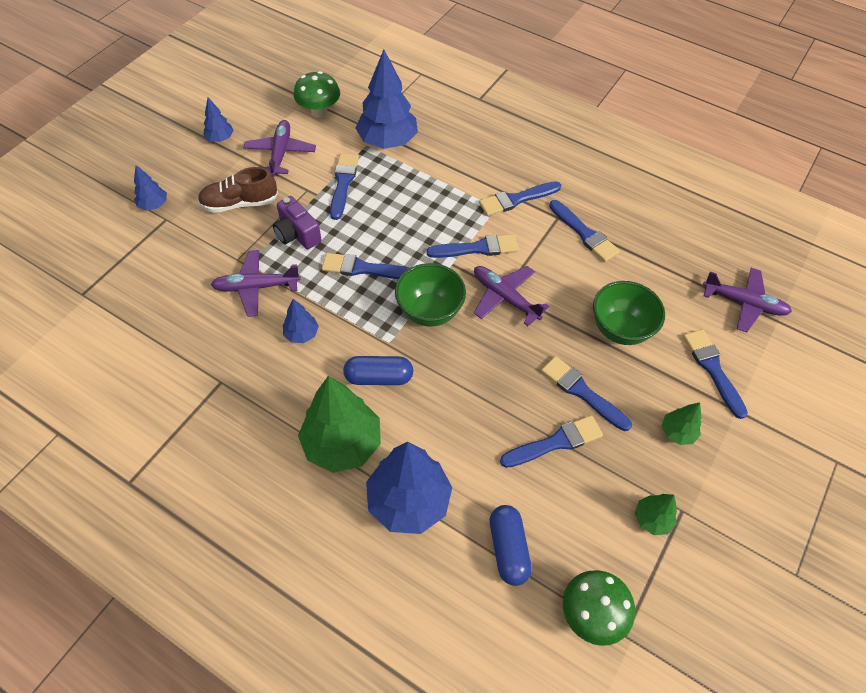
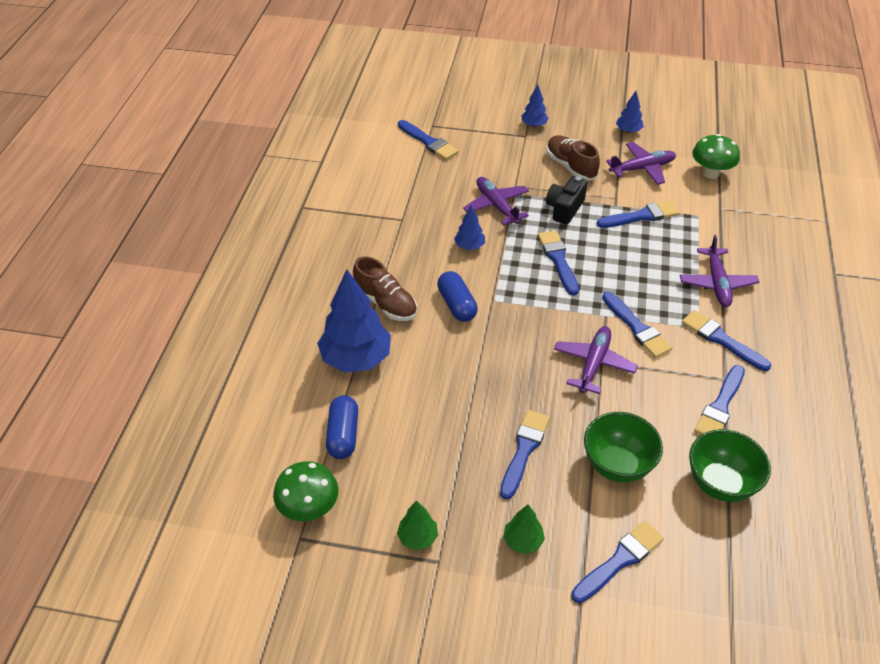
camera: 70 degrees right, 10 degrees down
(297, 234) = (564, 209): purple camera -> black camera
(342, 444) = (385, 303): green tree -> brown shoe
(387, 141) = (715, 227): blue tree -> none
(429, 311) = (542, 316): green bowl -> green bowl (720, 483)
(508, 549) = (343, 435): blue capsule -> blue capsule turned 60 degrees counterclockwise
(555, 442) = (459, 443): blue brush -> blue brush (428, 142)
(744, 303) = (732, 578): purple plane -> purple plane (717, 283)

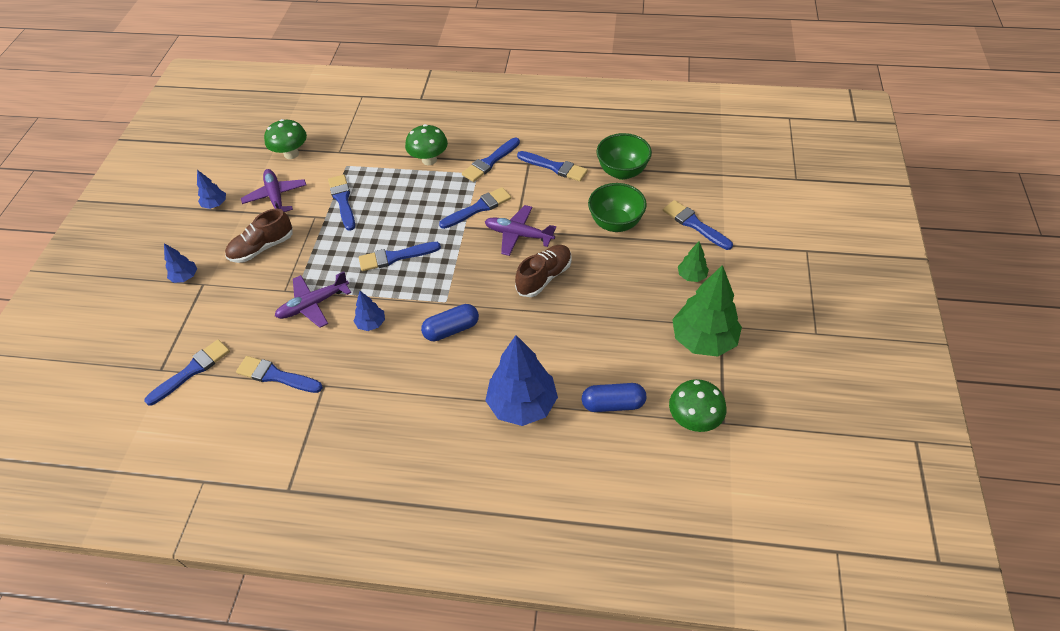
camera: 90 degrees left, 5 degrees up
(385, 303) = (449, 387): brown shoe -> brown shoe (544, 277)
(417, 537) = (703, 340): green tree -> green tree, size x2.07
(524, 450) = (610, 277): blue brush -> blue brush (276, 376)
(564, 209) = (325, 252): black camera -> none
(717, 283) = (429, 160): purple plane -> green mushroom

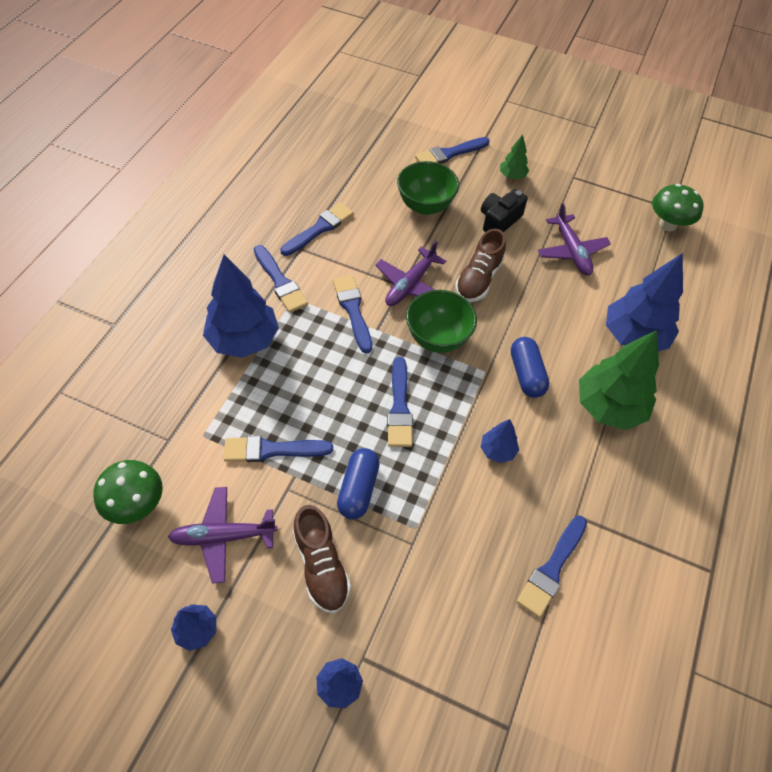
camera: 80 degrees left, 5 degrees up
(191, 371) = (521, 681): blue brush -> none
(313, 304) = (448, 511): purple plane -> purple plane (571, 251)
(429, 160) = (244, 340): green mushroom -> blue tree
(544, 277) = (478, 279): brown shoe -> brown shoe turned 120 degrees counterclockwise
(613, 404) = (643, 271): blue capsule -> blue capsule (358, 489)
(622, 172) = (354, 180): green bowl -> green bowl (438, 338)
(623, 278) = (499, 221): none -> black camera
(703, 340) = (587, 192): green tree -> green tree (609, 407)

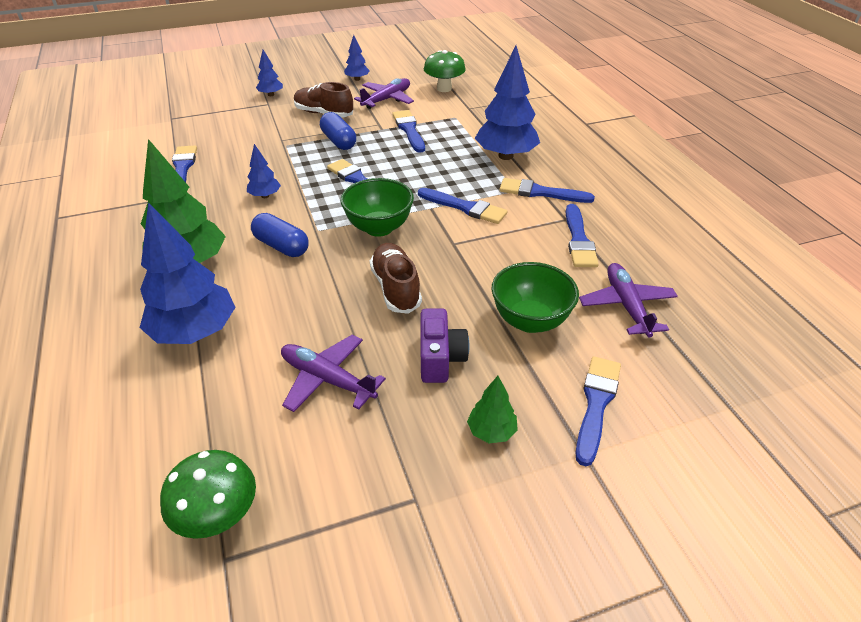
camera: 140 degrees right, 15 degrees down
(272, 450) = (409, 130): blue brush -> blue brush turned 60 degrees counterclockwise
(410, 285) = (447, 247): purple plane -> purple plane (626, 305)
(499, 221) = (440, 358): black camera -> purple camera

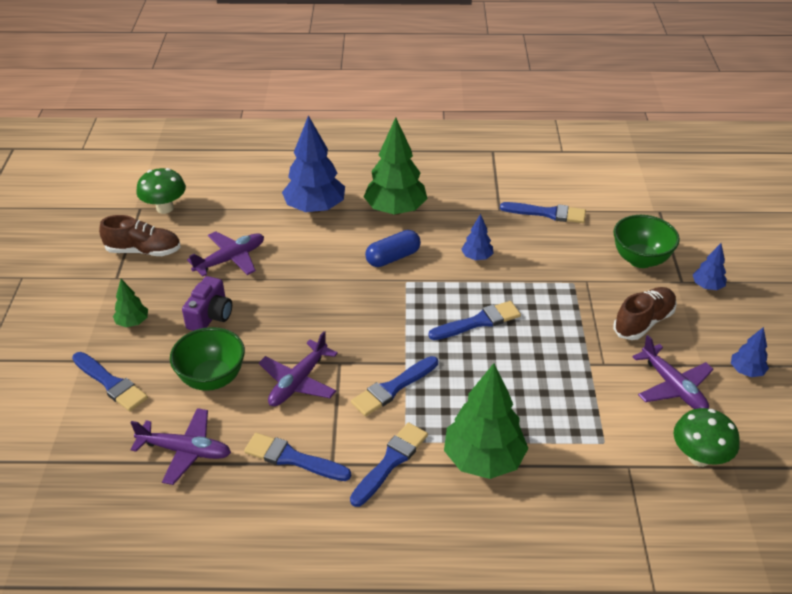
camera: 110 degrees right, 0 degrees up
(338, 141) = (569, 322): blue capsule -> none
(379, 228) = (389, 319): green bowl -> green bowl (640, 259)
(396, 288) = (300, 311): brown shoe -> brown shoe (144, 251)
(409, 130) = (579, 387): blue brush -> none
(440, 358) = (210, 316): purple camera -> purple camera turned 90 degrees counterclockwise
(494, 261) = (298, 382): none -> purple plane
(506, 156) = (483, 459): blue tree -> green tree

